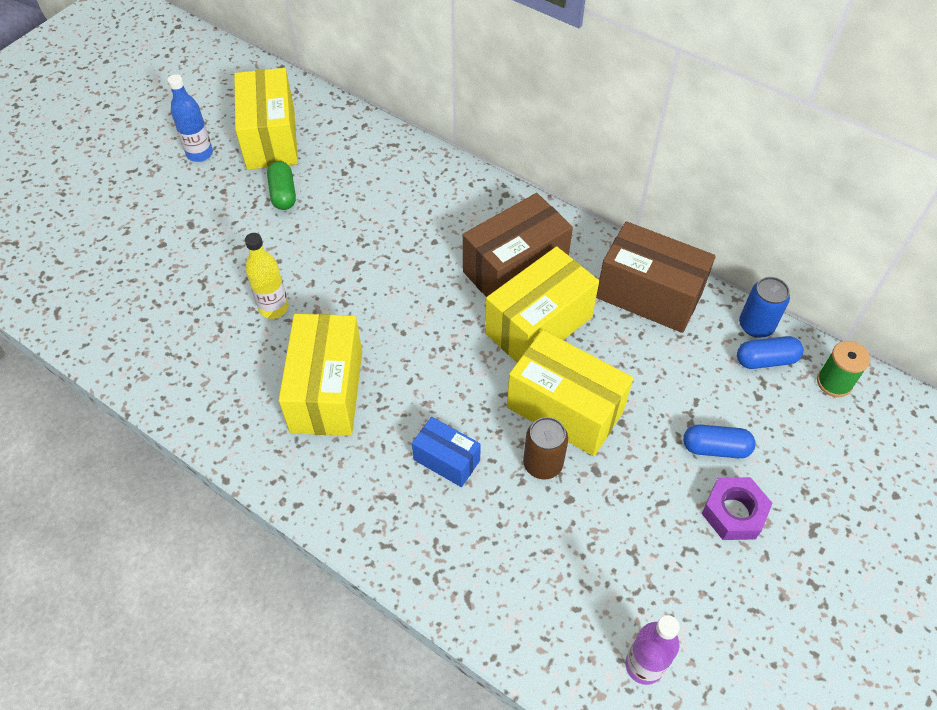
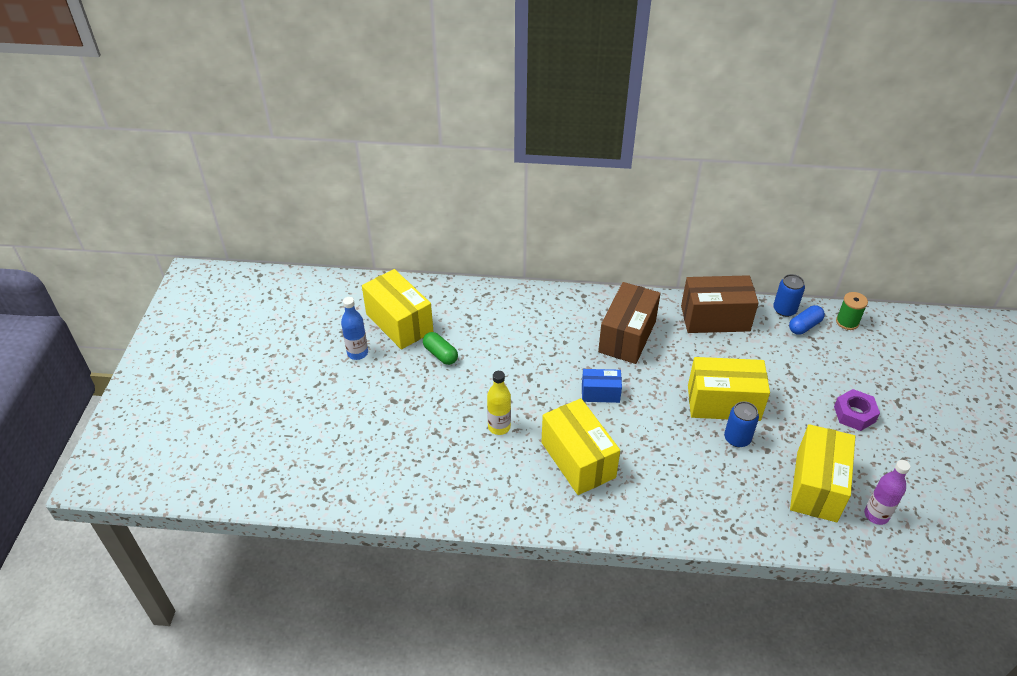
camera: 30 degrees left, 10 degrees down
(446, 460) = (683, 463): blue box -> blue box (600, 393)
(538, 325) = (669, 363): yellow box -> yellow box (816, 486)
(543, 464) = (737, 438): brown can -> blue can
(715, 448) = (818, 385): blue capsule -> none

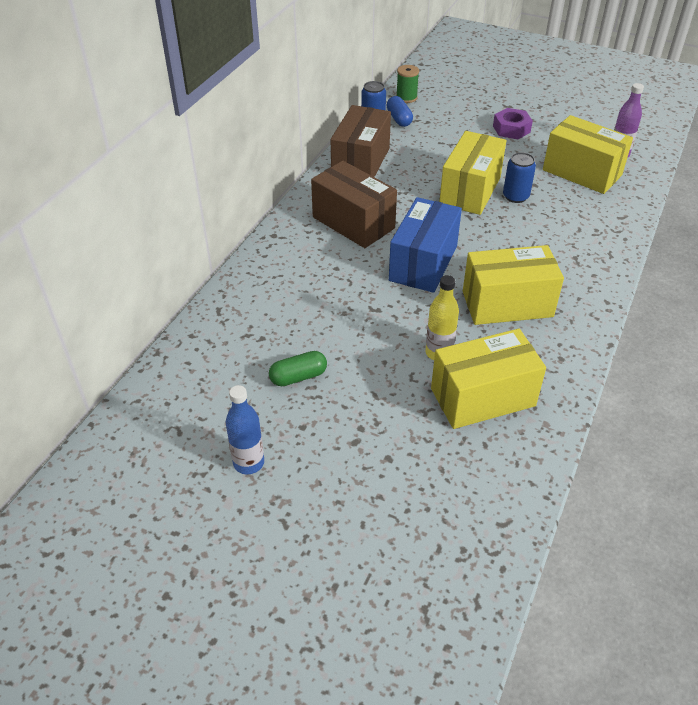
camera: 70 degrees left, 0 degrees up
(399, 323) = (217, 405): yellow box -> yellow box (483, 397)
(600, 393) = (423, 263): blue box -> blue box, size x1.82

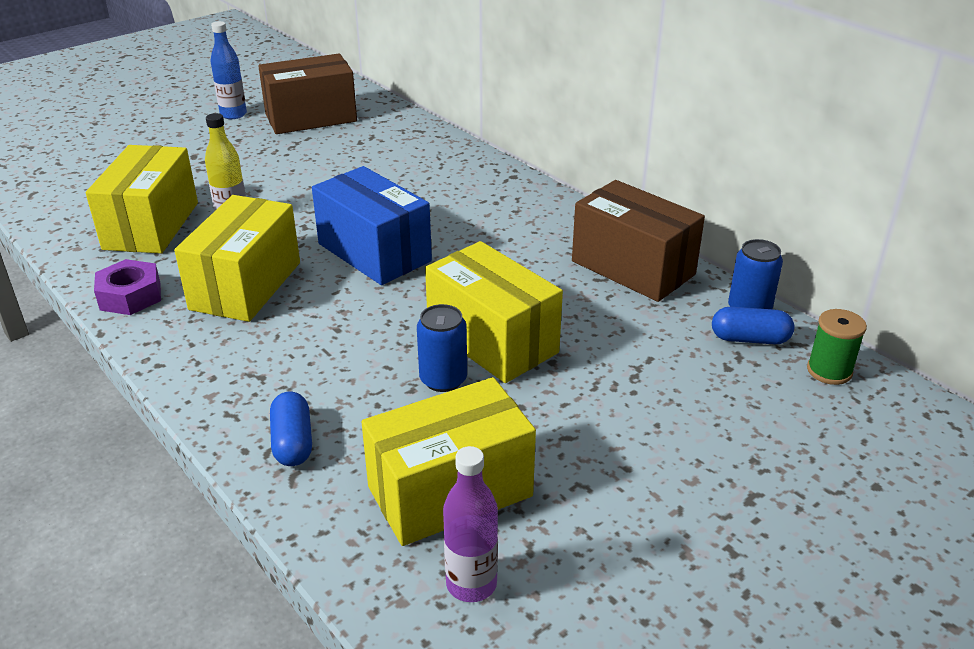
camera: 115 degrees right, 10 degrees down
(298, 377) = (293, 148): green capsule -> none
(353, 223) = (495, 228): brown box -> brown box (311, 118)
(511, 129) = (653, 463): purple nut -> purple nut (130, 296)
(604, 226) = (293, 442): none -> blue capsule

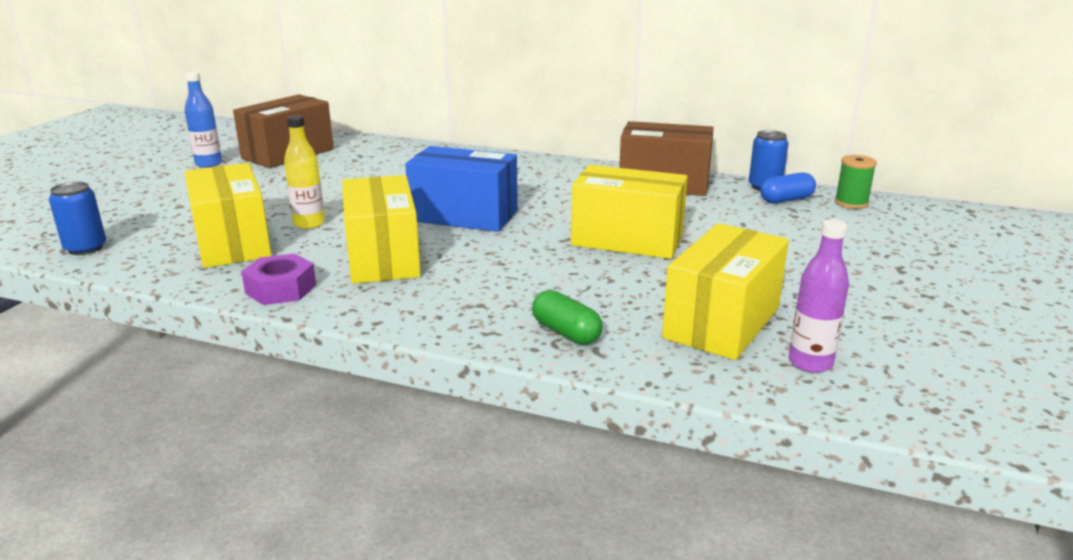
camera: 30 degrees left, 10 degrees down
(293, 442) = (566, 332): blue capsule -> green capsule
(443, 379) = (625, 268): blue can -> blue can (85, 248)

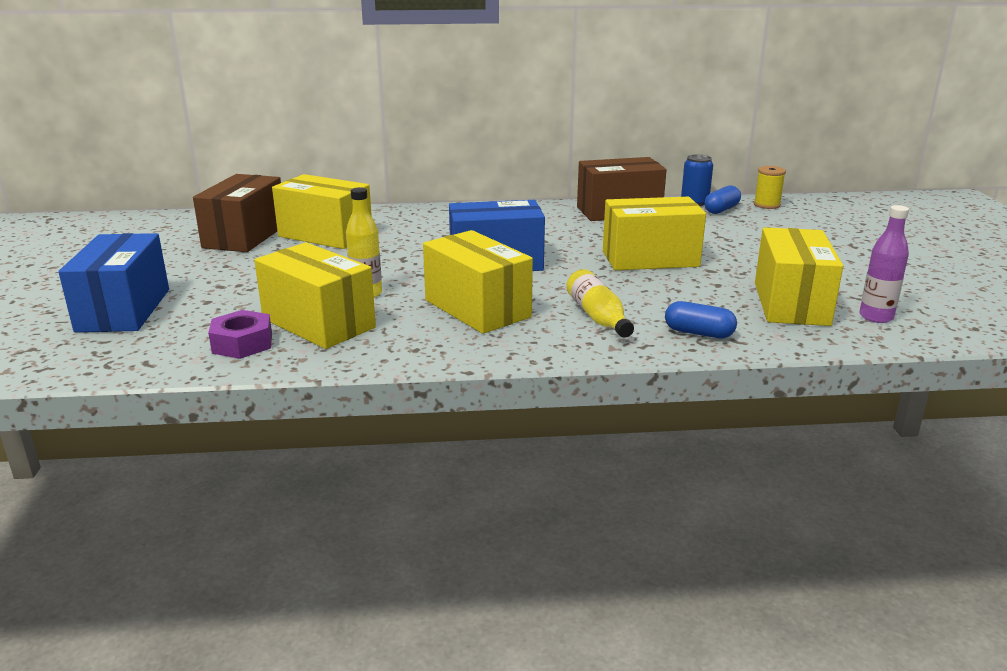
camera: 25 degrees left, 0 degrees up
(85, 248) = (170, 357): blue can -> none
(112, 201) = (124, 310): none -> blue box
(209, 164) = (173, 258): blue bottle -> none
(281, 289) = (426, 351): purple nut -> purple nut (242, 343)
(353, 163) = (325, 235): none -> yellow box
(485, 291) = (598, 317): none -> yellow bottle
(566, 332) = (698, 333): green capsule -> blue capsule
(851, 203) = (767, 205): green spool -> yellow spool

